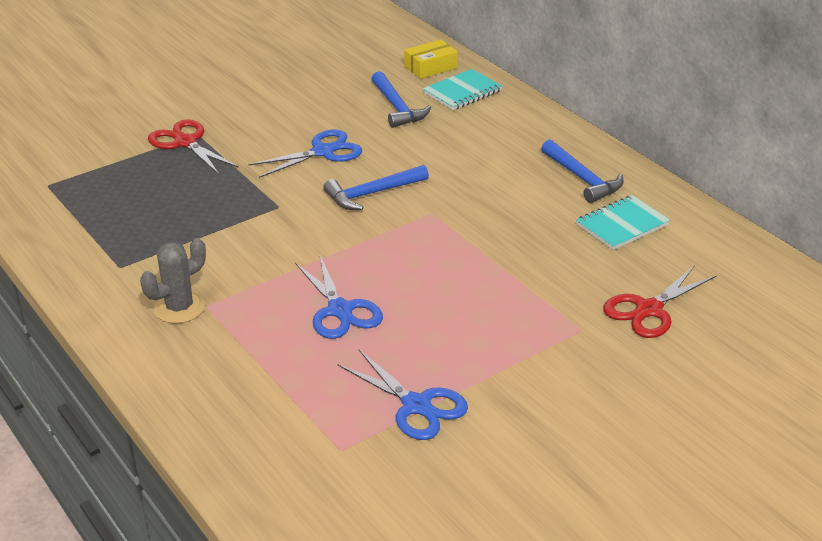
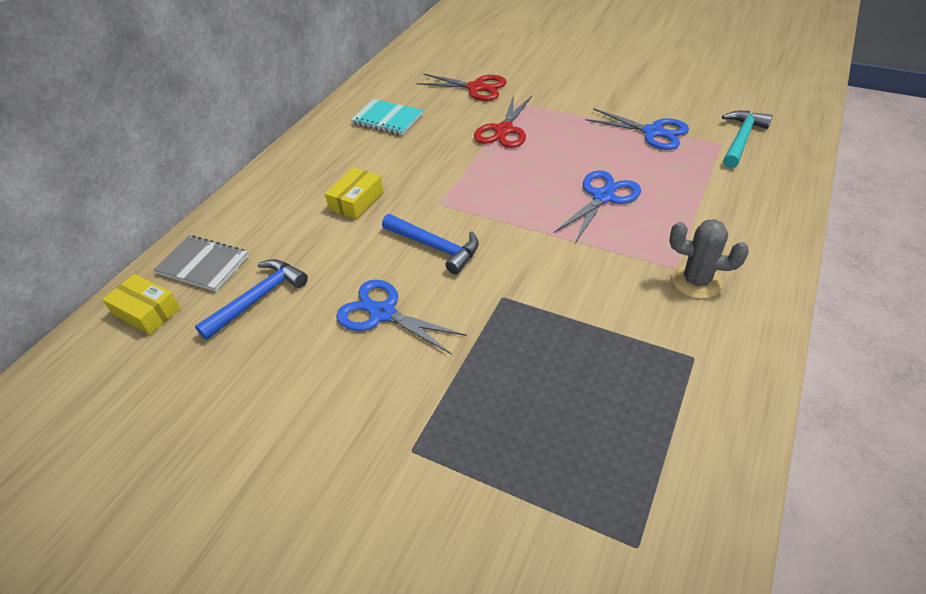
camera: 115 degrees left, 10 degrees up
(185, 142) = (437, 451): red scissors -> red scissors (504, 130)
(331, 472) = (741, 139): none -> turquoise hammer
(416, 405) = (652, 132): blue scissors -> blue scissors turned 105 degrees clockwise
(462, 92) = (203, 265): turquoise notebook -> grey notebook
(481, 172) = (356, 201): none -> yellow box
(582, 179) = (334, 151): blue hammer -> none

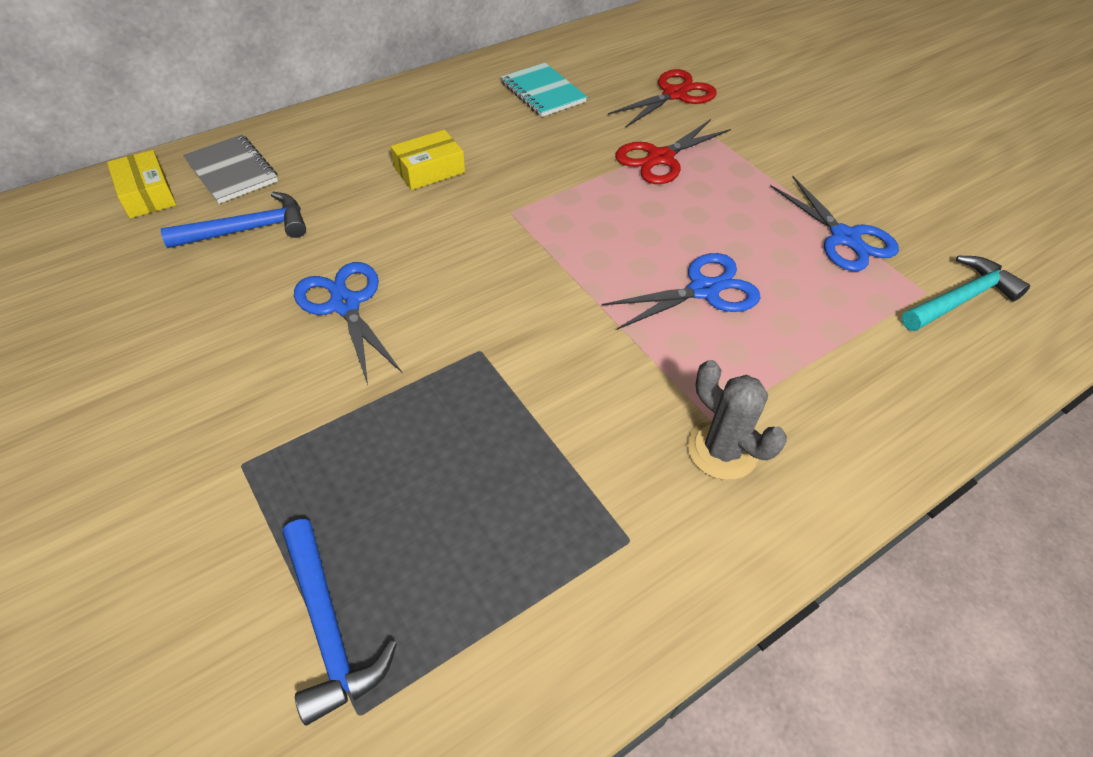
camera: 25 degrees right, 5 degrees up
(435, 247) = (462, 259): blue hammer -> blue hammer (329, 628)
(476, 88) = (674, 94): red scissors -> red scissors turned 90 degrees counterclockwise

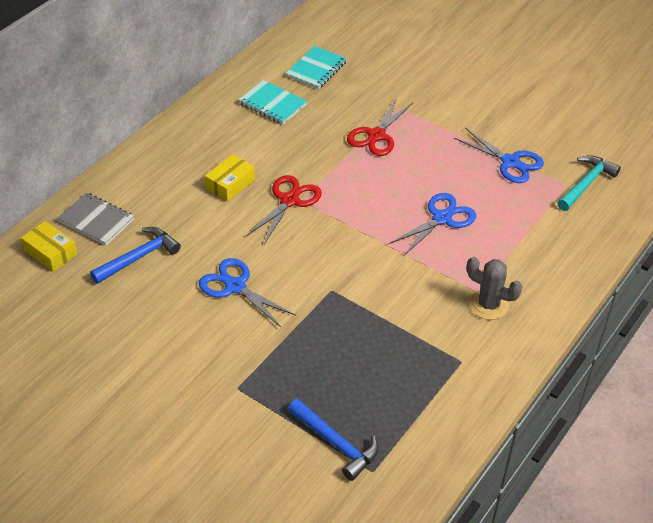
camera: 20 degrees left, 5 degrees down
(621, 67) = (316, 69): none -> turquoise notebook
(674, 94) = (363, 83): red scissors -> red scissors (289, 200)

